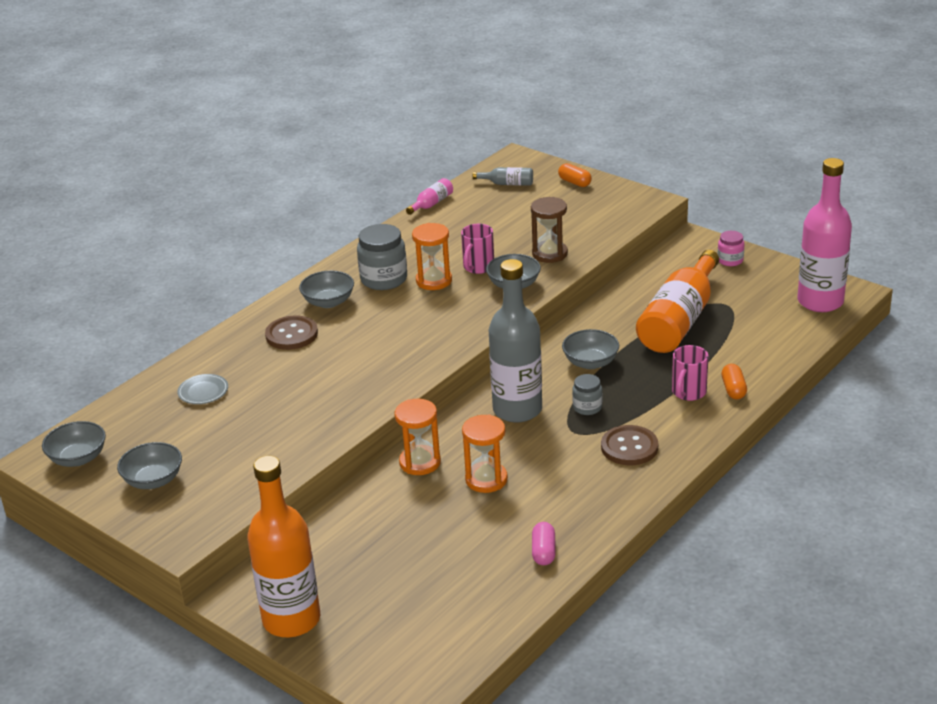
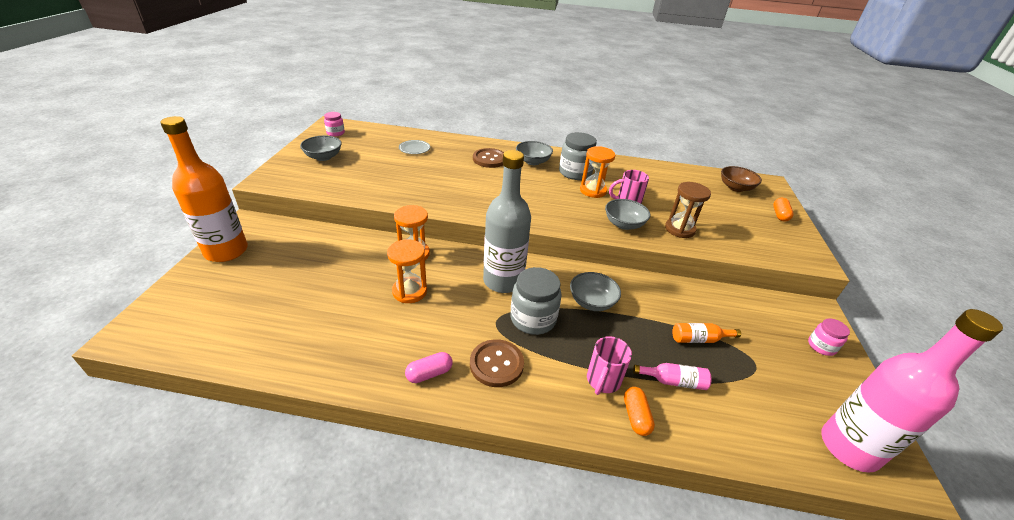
camera: 55 degrees right, 5 degrees up
(78, 458) = (335, 133): grey bowl -> pink jar
(432, 204) = (673, 167): pink bottle -> pink bottle (673, 381)
(507, 184) = (735, 188): grey bottle -> brown bowl
(543, 552) = (329, 353): pink capsule -> pink capsule (429, 373)
(587, 407) = (533, 319): grey jar -> grey jar, size x1.78
(679, 320) = (699, 339): orange bottle -> orange bottle, size x0.43
(688, 393) = (602, 381): pink mug -> pink mug turned 60 degrees counterclockwise
(733, 389) = (635, 416): orange capsule -> orange capsule turned 60 degrees counterclockwise

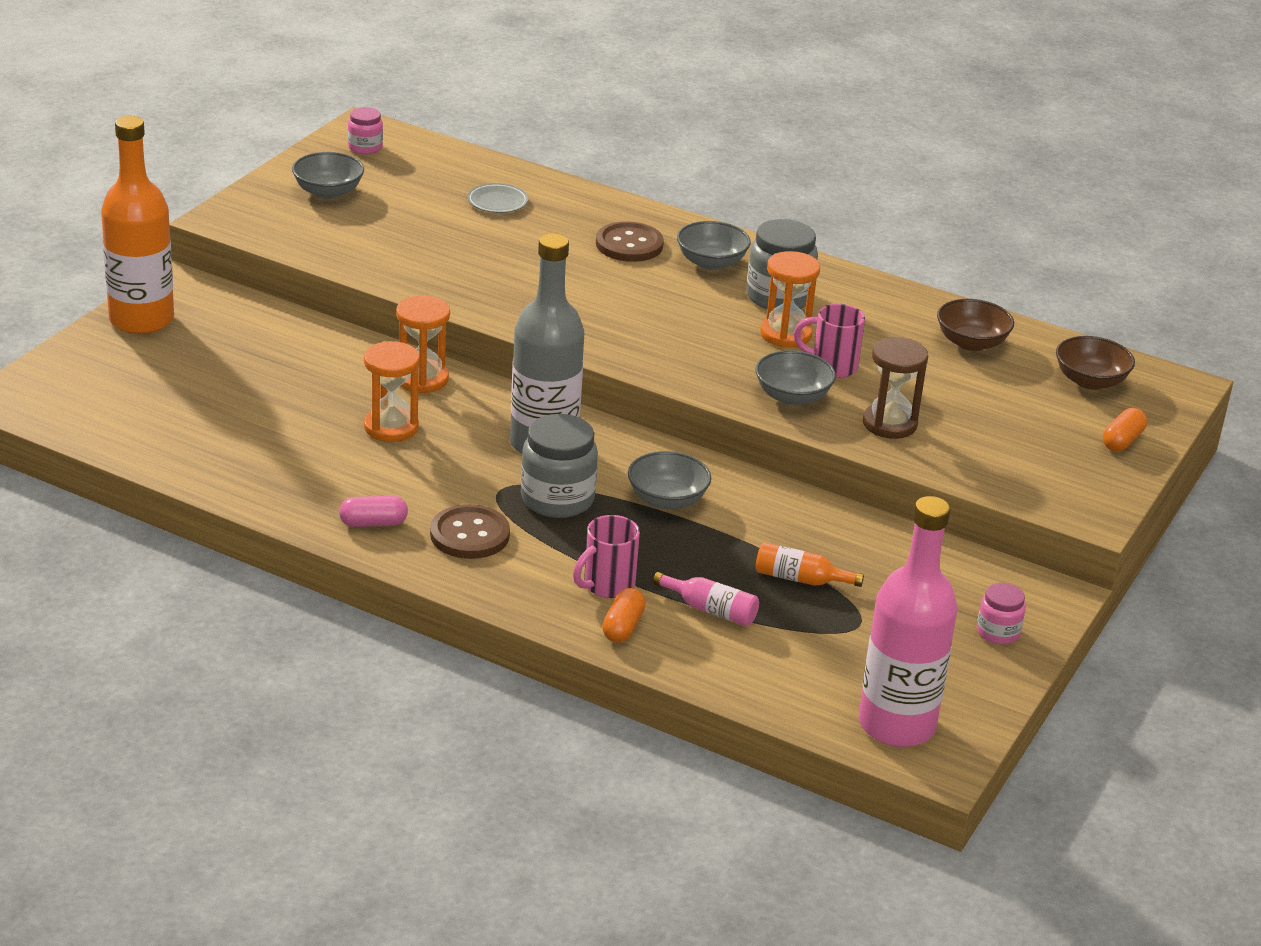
camera: 20 degrees right, 5 degrees down
(672, 179) = (971, 343): none -> brown bowl

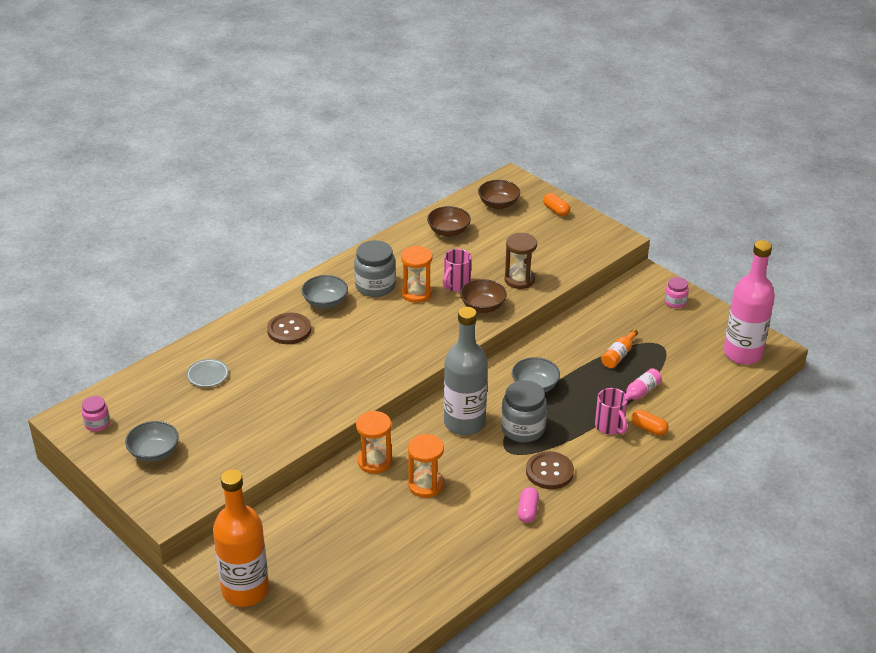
camera: 70 degrees left, 5 degrees up
(792, 397) = (482, 307): grey bowl -> brown bowl

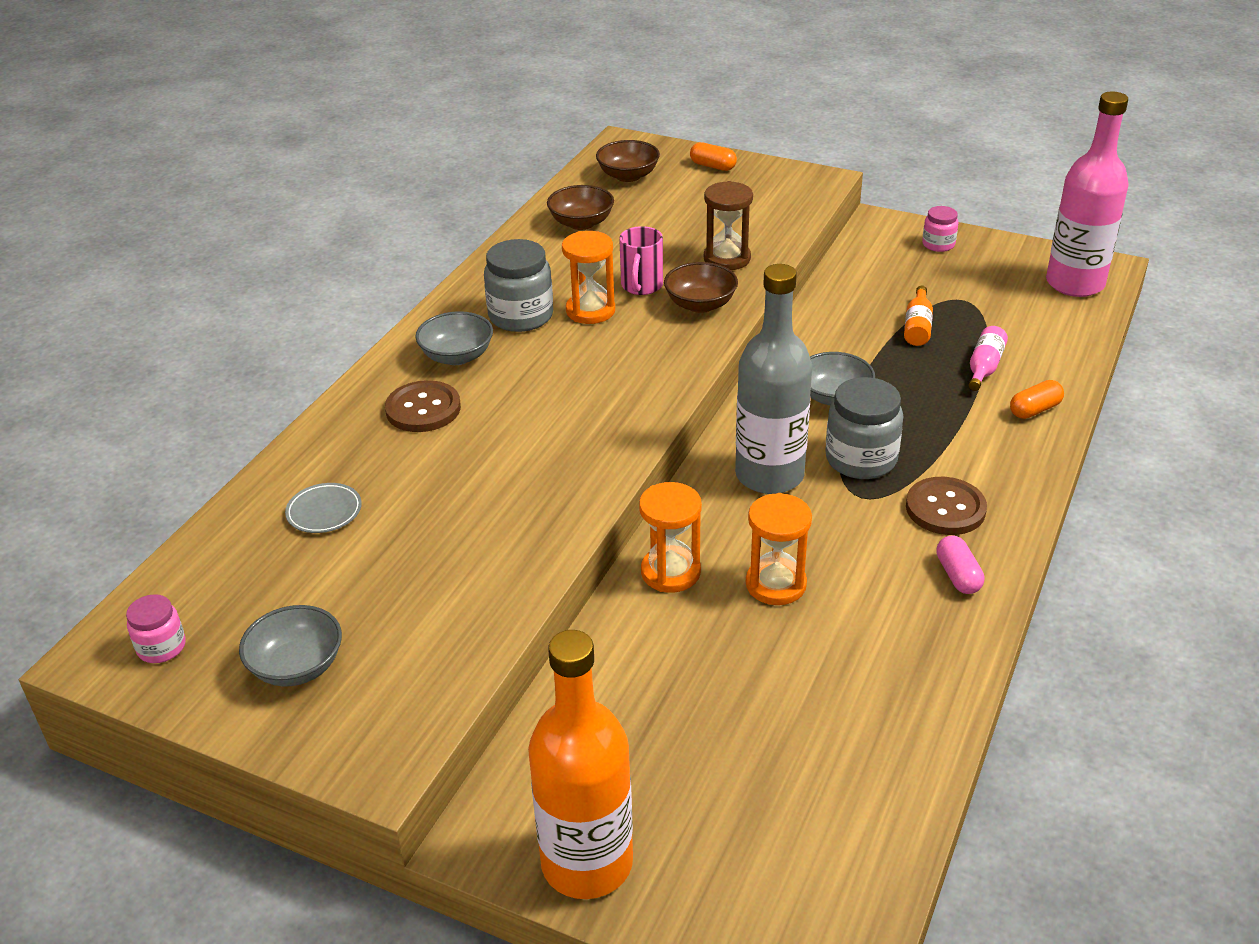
camera: 20 degrees left, 0 degrees up
(610, 427) = (980, 422): pink mug -> none
(648, 429) = (1035, 410): orange capsule -> orange capsule turned 45 degrees counterclockwise

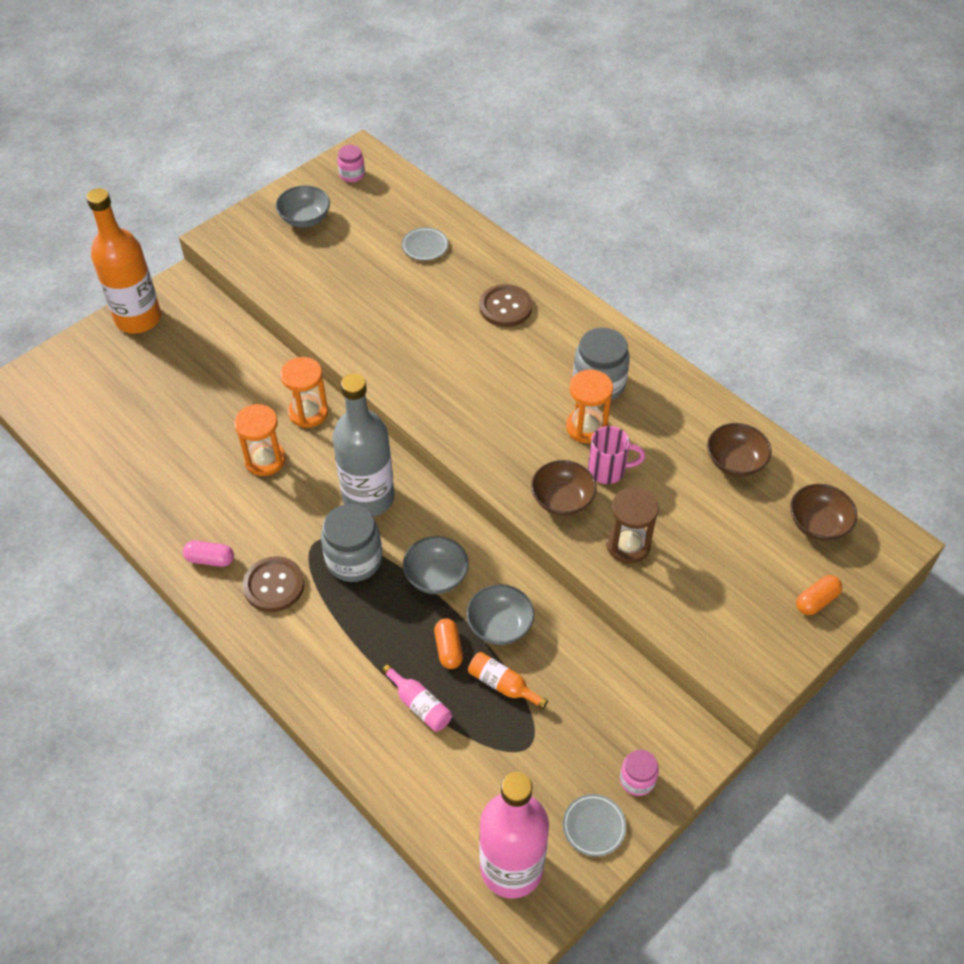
camera: 110 degrees right, 15 degrees up
(457, 356) = (561, 337): grey bowl -> grey bowl (500, 625)
(641, 286) = (608, 470): pink mug -> pink mug turned 150 degrees clockwise
(998, 255) = (594, 826): none -> grey plate
(1035, 410) = (345, 709): orange capsule -> orange capsule (448, 649)

